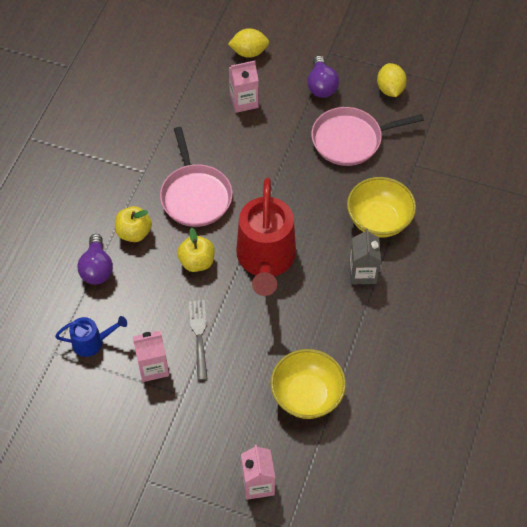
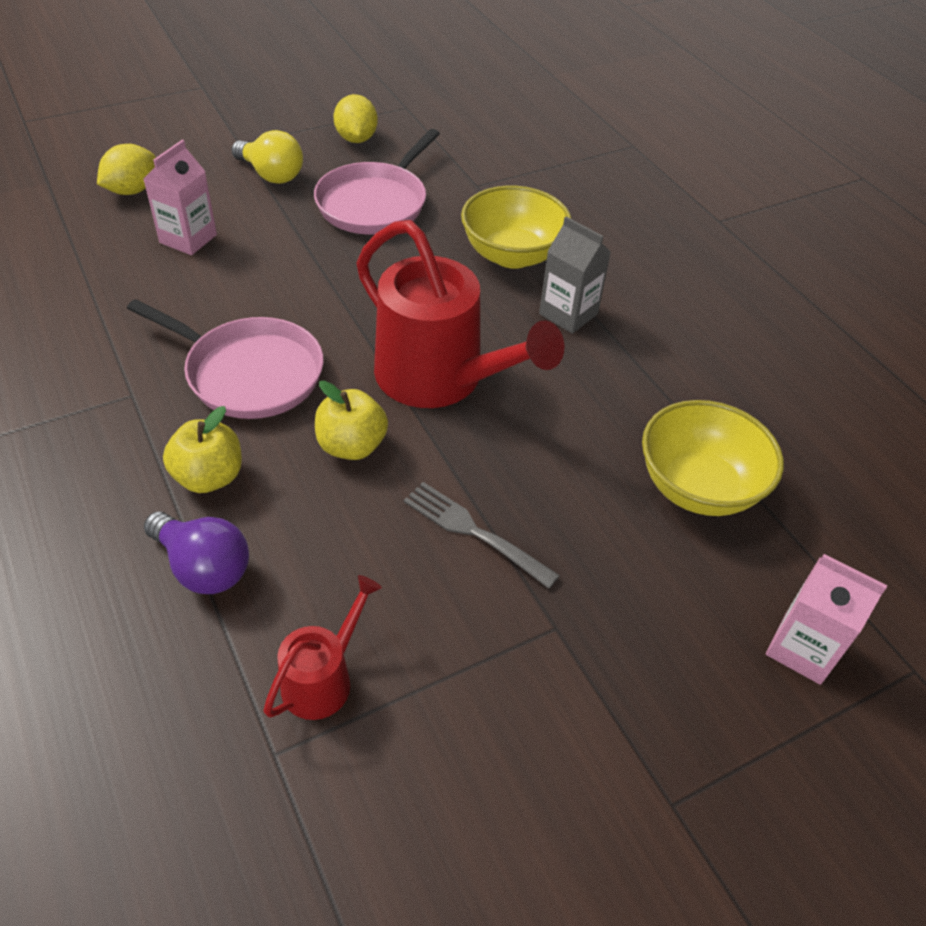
camera: 50 degrees left, 10 degrees down
(92, 342) = (323, 678): blue watering can -> red watering can
(153, 367) = (463, 629): pink carton -> none
(321, 86) = (271, 175): purple light bulb -> yellow light bulb
(390, 89) = (356, 139): yellow lemon -> yellow lemon turned 45 degrees clockwise

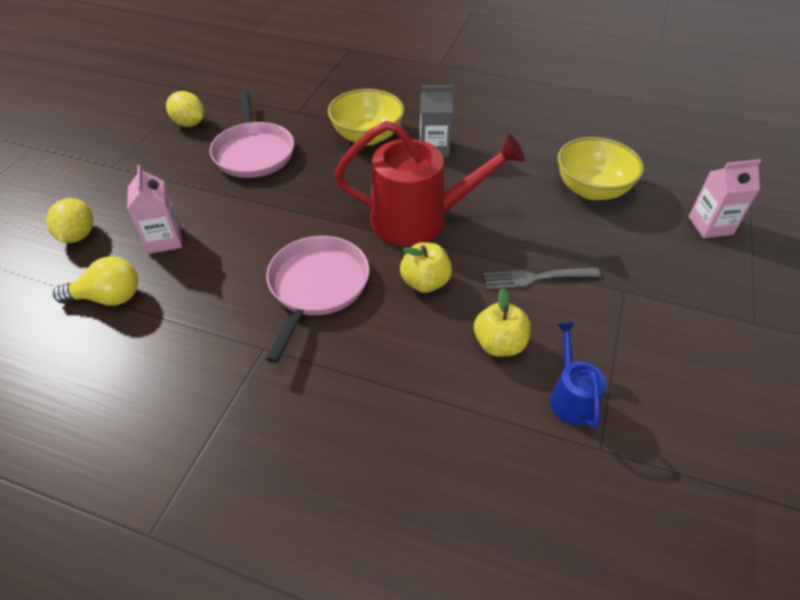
camera: 40 degrees left, 0 degrees up
(203, 567) = (441, 399): purple light bulb -> none
(209, 477) = (376, 354): yellow apple -> yellow apple (499, 344)
(249, 373) = (317, 286): pink pan -> pink pan turned 60 degrees counterclockwise
(271, 175) = (164, 172): yellow light bulb -> yellow light bulb (108, 297)
(323, 678) = (570, 397): red watering can -> blue watering can

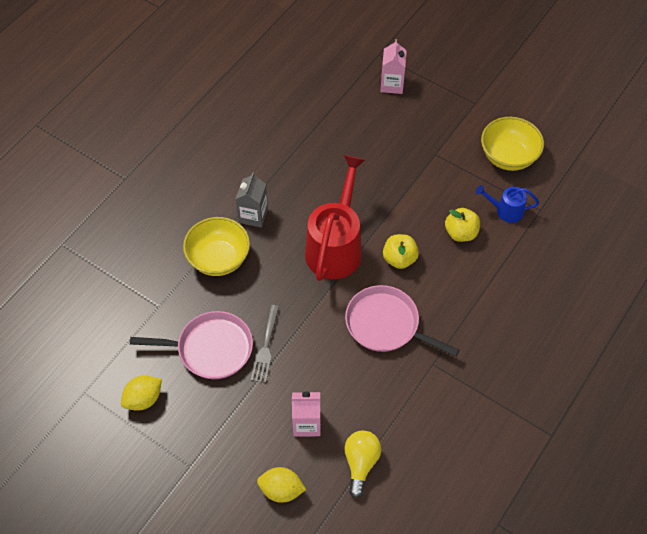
camera: 75 degrees left, 10 degrees up
(536, 278) = (412, 195): grey fork -> grey fork (265, 347)
(591, 189) = (336, 133): yellow bowl -> yellow bowl (508, 157)

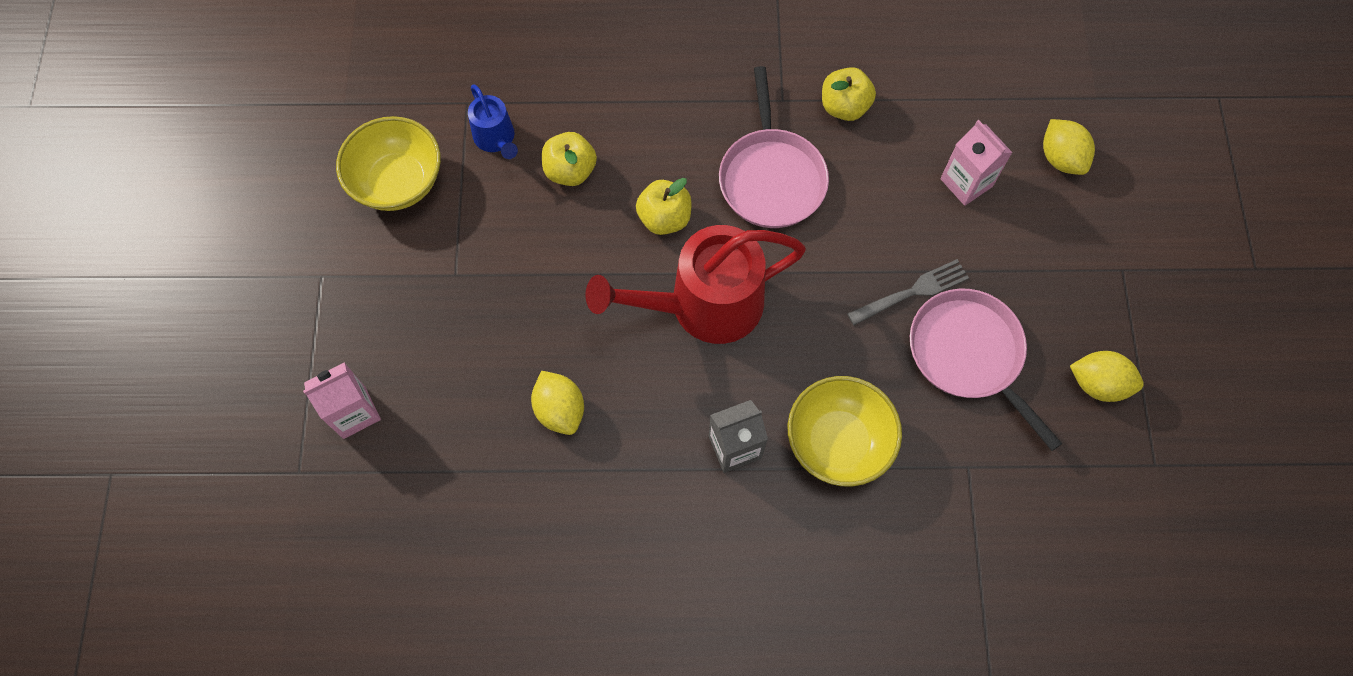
camera: 125 degrees left, 10 degrees up
(329, 158) = (560, 410): none -> yellow lemon
(361, 463) = (962, 101): yellow light bulb -> none
(404, 393) = (844, 107): none -> yellow apple

